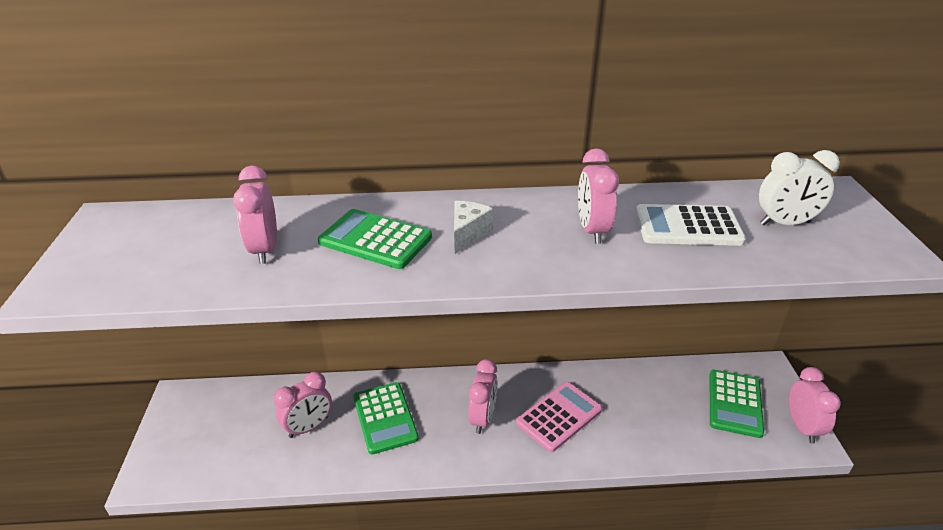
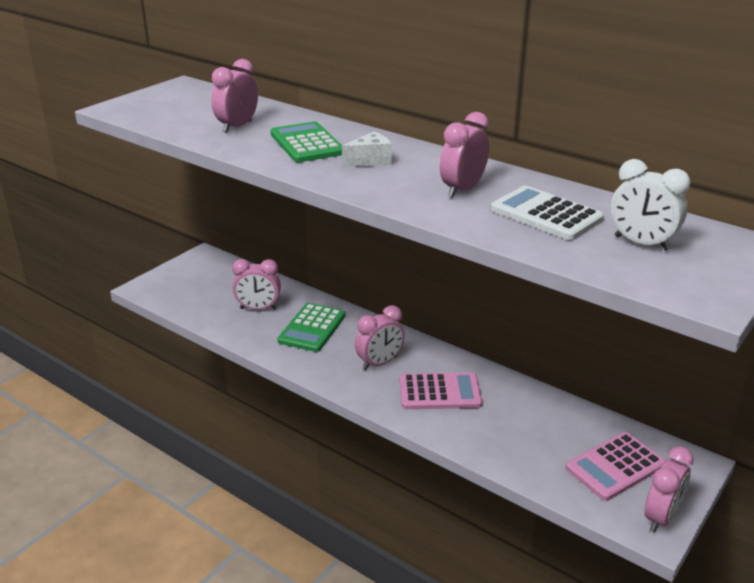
camera: 40 degrees right, 5 degrees down
(734, 403) = (615, 466): green calculator -> pink calculator

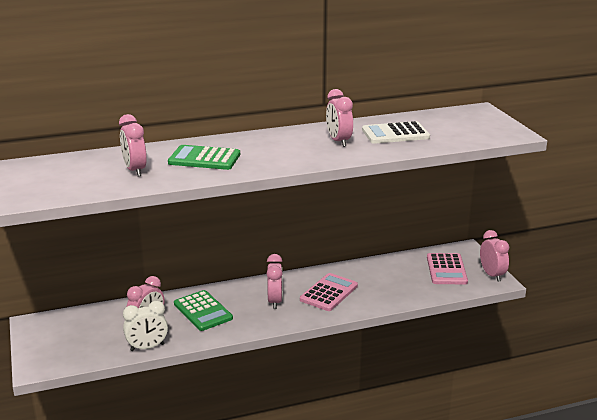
camera: 55 degrees left, 5 degrees down
(370, 161) = (262, 150): white cheese -> none
(641, 243) = (451, 127): white clock -> white clock (147, 347)

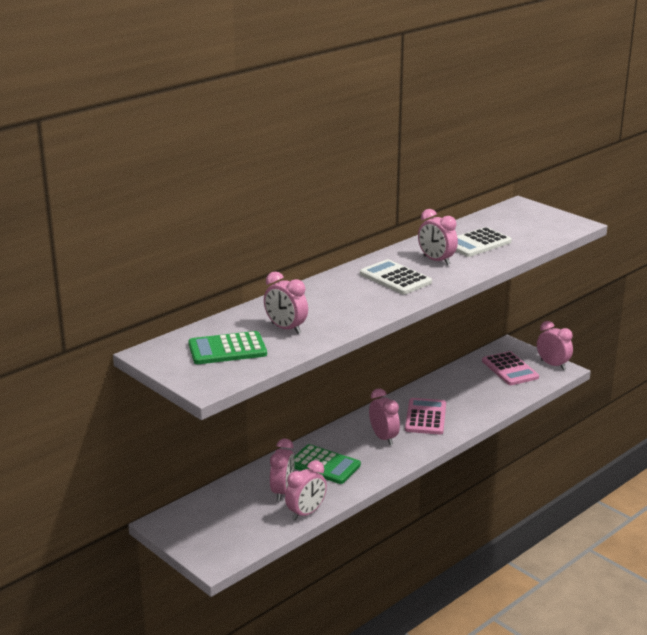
camera: 25 degrees left, 0 degrees up
(147, 347) = (306, 513): white clock -> pink clock
(204, 158) = (336, 303): green calculator -> green calculator (227, 349)
(282, 149) = (395, 278): none -> white calculator

